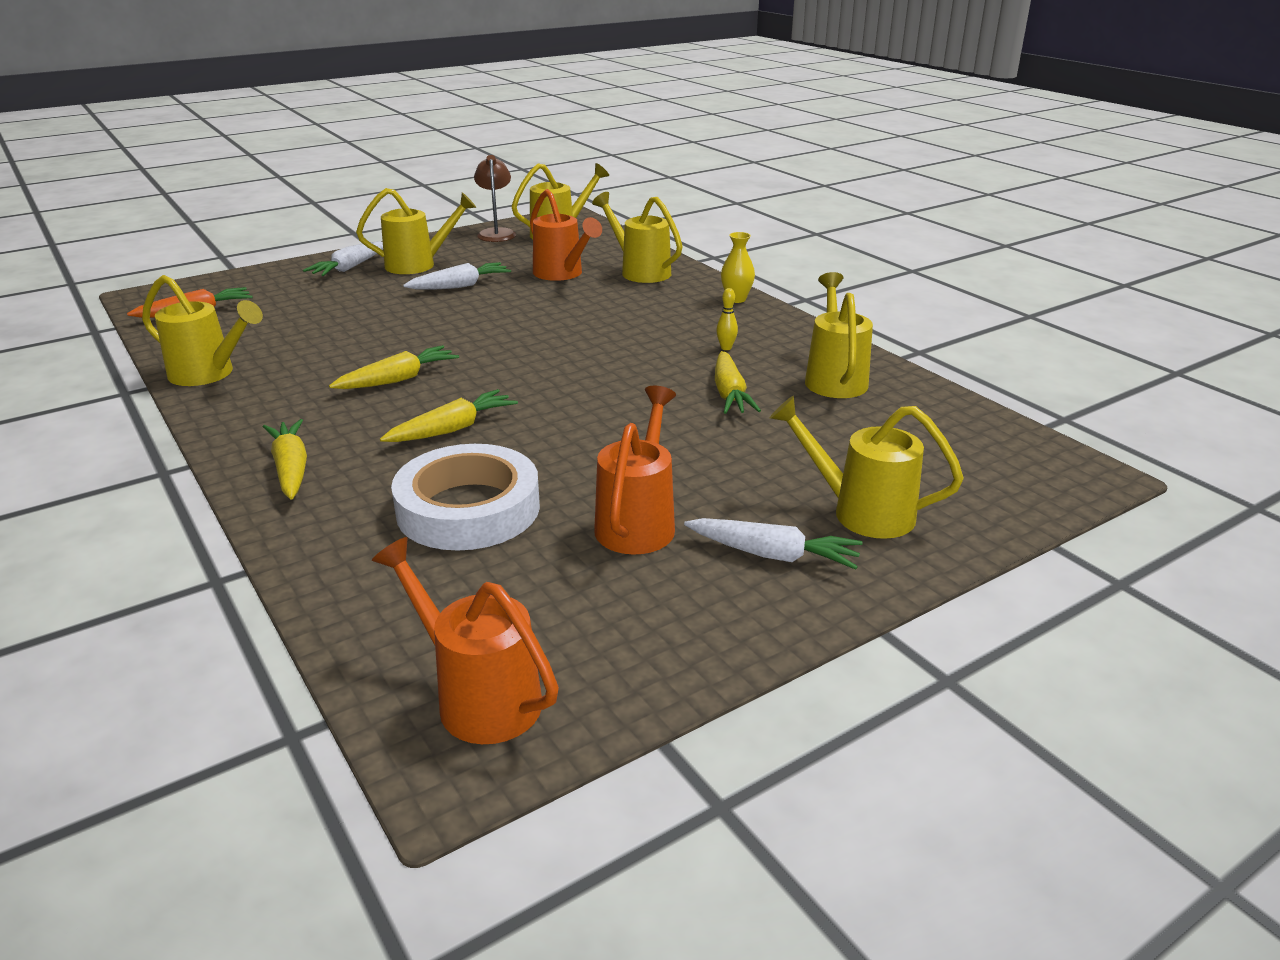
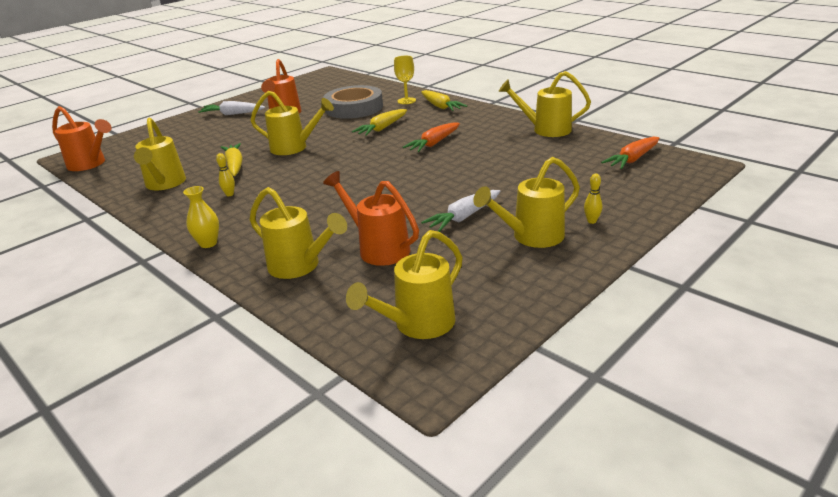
camera: 170 degrees right, 0 degrees up
(337, 508) = (406, 101): none -> yellow goblet
(349, 268) = (591, 221): white carrot -> yellow bowling pin
(398, 379) = (434, 143): yellow carrot -> orange carrot
(468, 508) = (354, 108): white tape -> grey tape
(479, 697) = (325, 80): orange watering can -> orange watering can (90, 164)
(496, 233) = (500, 311): brown lamp -> none
(862, 512) = (190, 129): yellow watering can -> yellow watering can (294, 148)

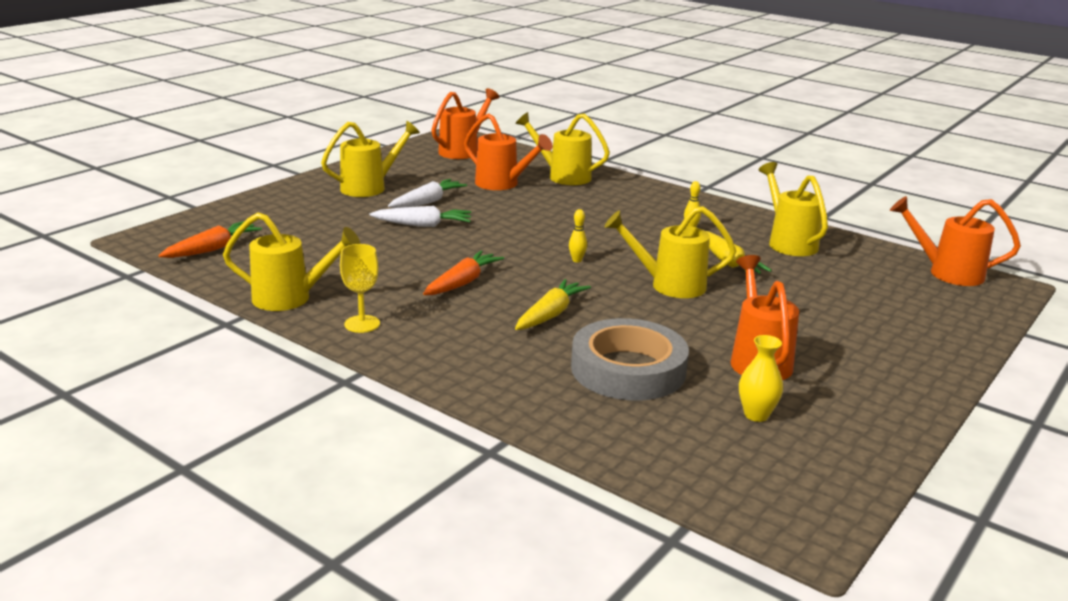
camera: 170 degrees right, 5 degrees down
(208, 243) = (660, 191): yellow vase -> yellow vase (756, 415)
(232, 114) = (867, 366): white carrot -> white carrot (423, 225)
(406, 101) = (527, 384): yellow goblet -> yellow goblet (362, 324)
(418, 324) = (462, 151): yellow watering can -> orange watering can
(440, 107) = (455, 362): yellow carrot -> none
(591, 221) = (310, 196): yellow bowling pin -> yellow bowling pin (577, 260)

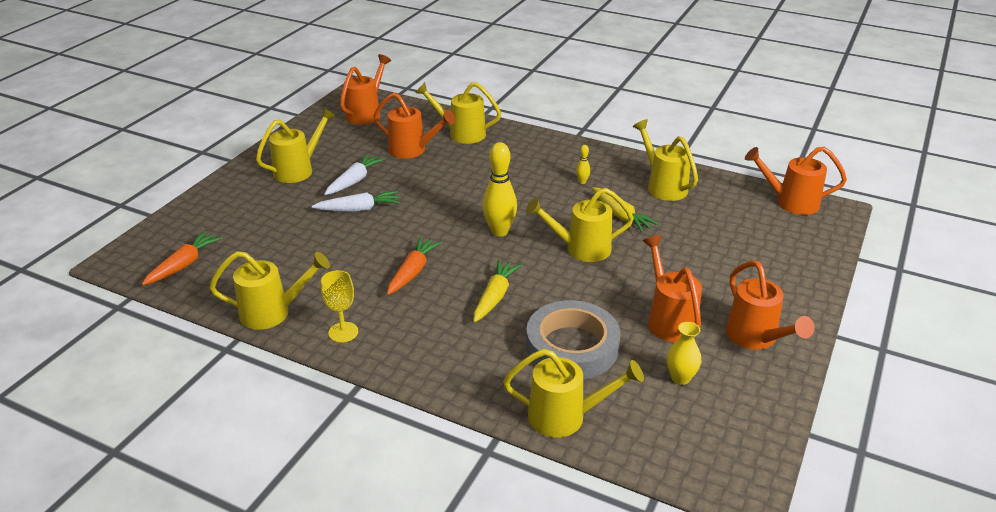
camera: 10 degrees left, 10 degrees up
(577, 260) = (499, 232): yellow bowling pin -> yellow bowling pin, size x2.20
(597, 432) = (565, 417): none -> yellow watering can
(866, 390) = (755, 338): none -> orange watering can

